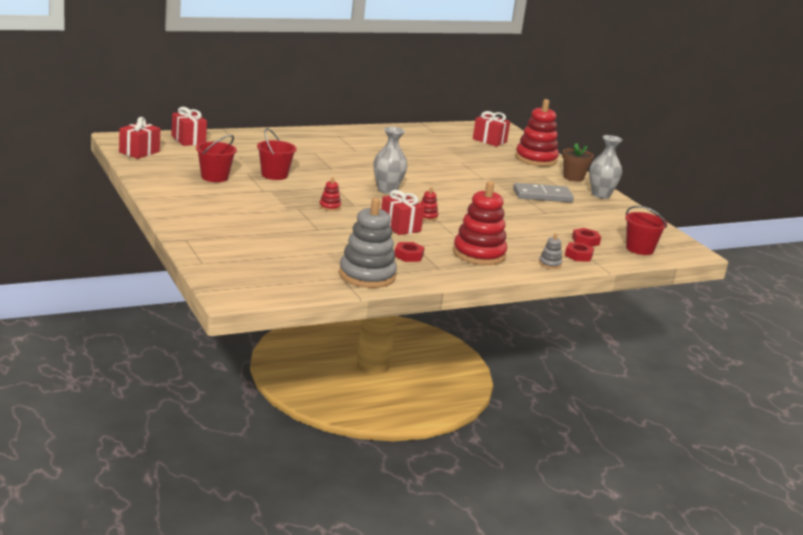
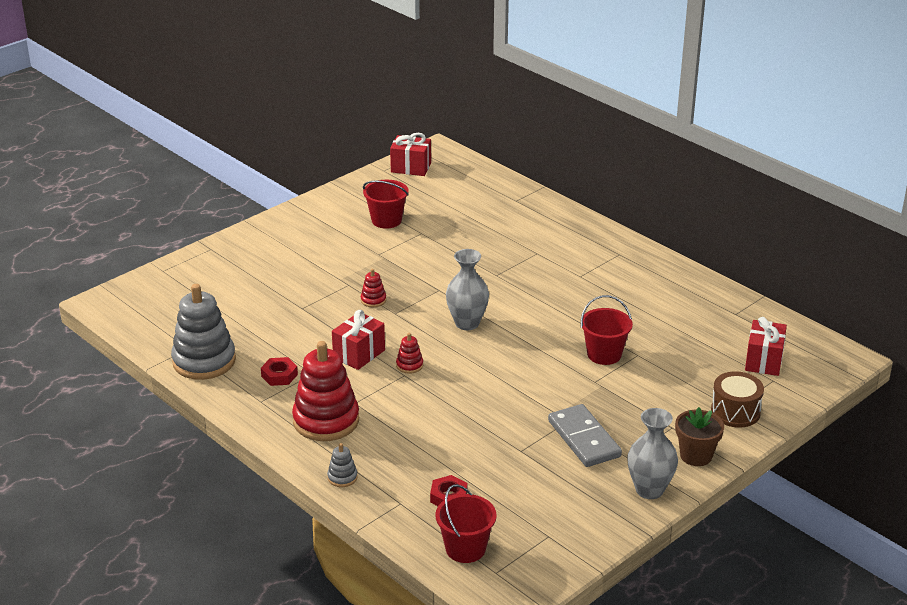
camera: 75 degrees right, 10 degrees up
(188, 140) = (479, 179): red gift -> none
(274, 175) = (432, 248): red bucket -> red bucket (604, 354)
(536, 159) = (735, 412): red stacking toy -> brown drum
(578, 255) = (391, 497): red nut -> none

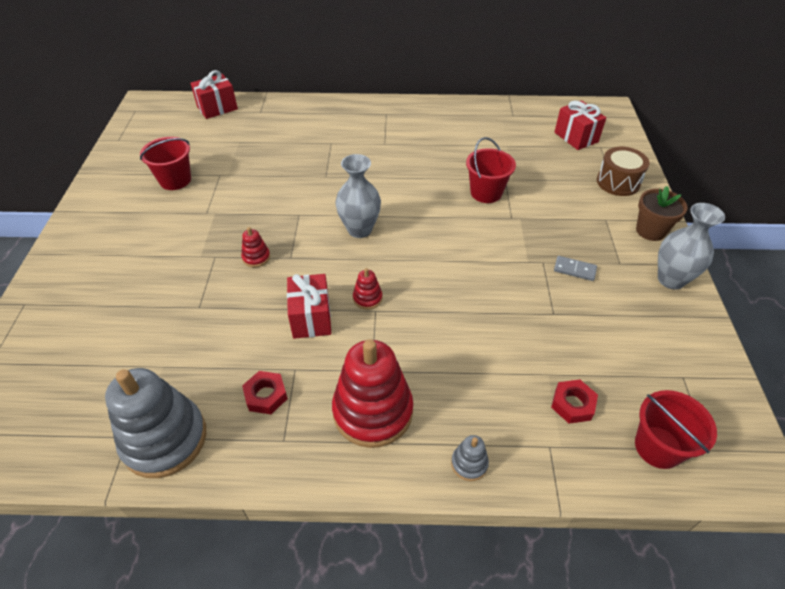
camera: 45 degrees left, 15 degrees up
(411, 167) = (140, 127): red gift -> red gift (217, 108)
(583, 439) = (574, 270): grey domino -> grey domino, size x0.50

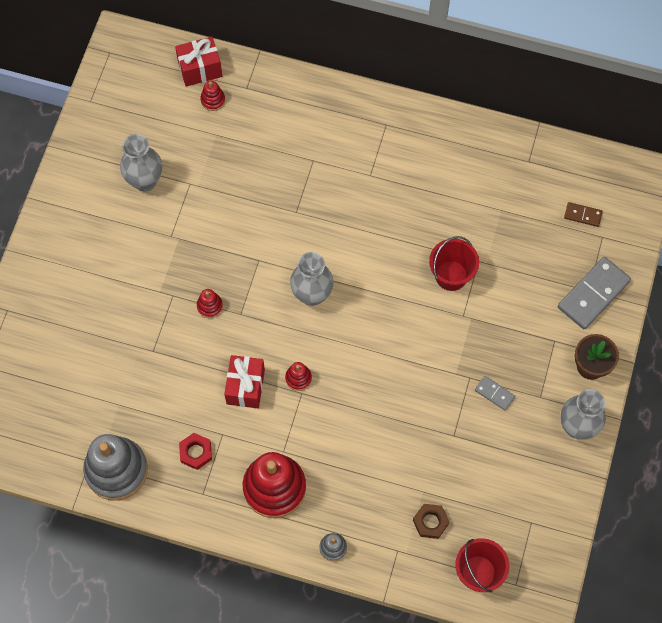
camera: 15 degrees right, 20 degrees up
(175, 180) = (145, 181): red bucket -> grey vase
(232, 123) = (213, 100): none -> red stacking toy
(572, 404) = (430, 522): red nut -> brown nut
(576, 137) = (583, 215): red gift -> brown domino
(618, 182) = (593, 294): brown drum -> grey domino

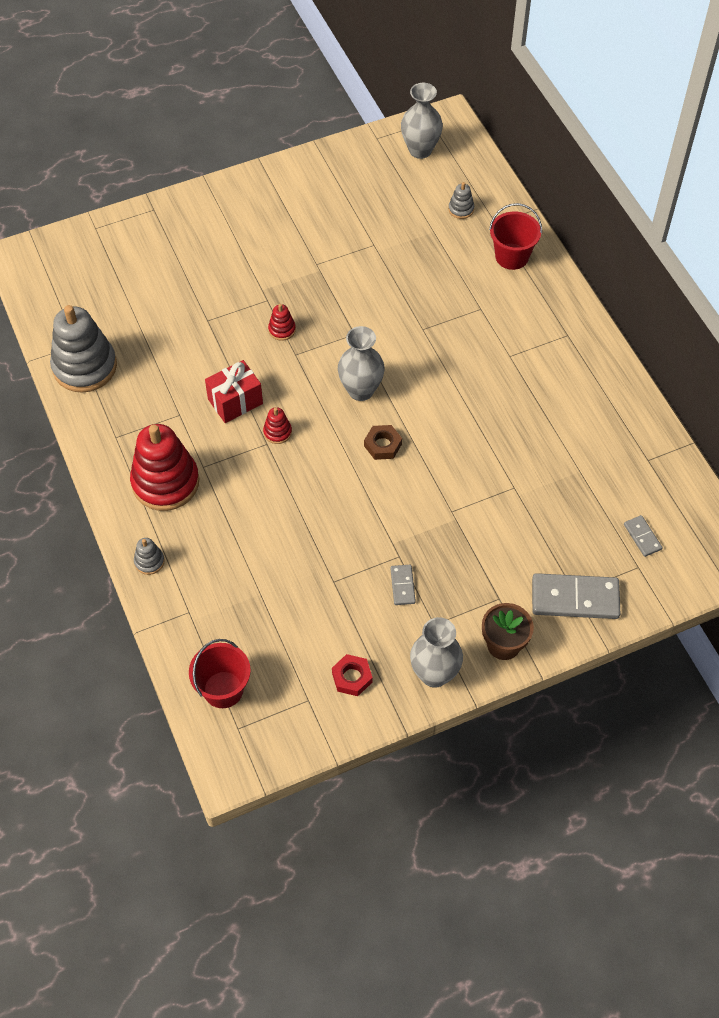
camera: 50 degrees right, 10 degrees down
(145, 181) = (346, 216): grey vase -> grey vase (420, 150)
(196, 452) = (147, 408): red nut -> red nut (352, 677)
(200, 69) = (478, 183): red gift -> none
(213, 100) = (461, 209): red stacking toy -> grey stacking toy
(430, 522) = (237, 619): brown nut -> brown nut (383, 445)
(451, 275) = (479, 476): red bucket -> red bucket (512, 256)
(583, 215) = (642, 537): brown domino -> grey domino

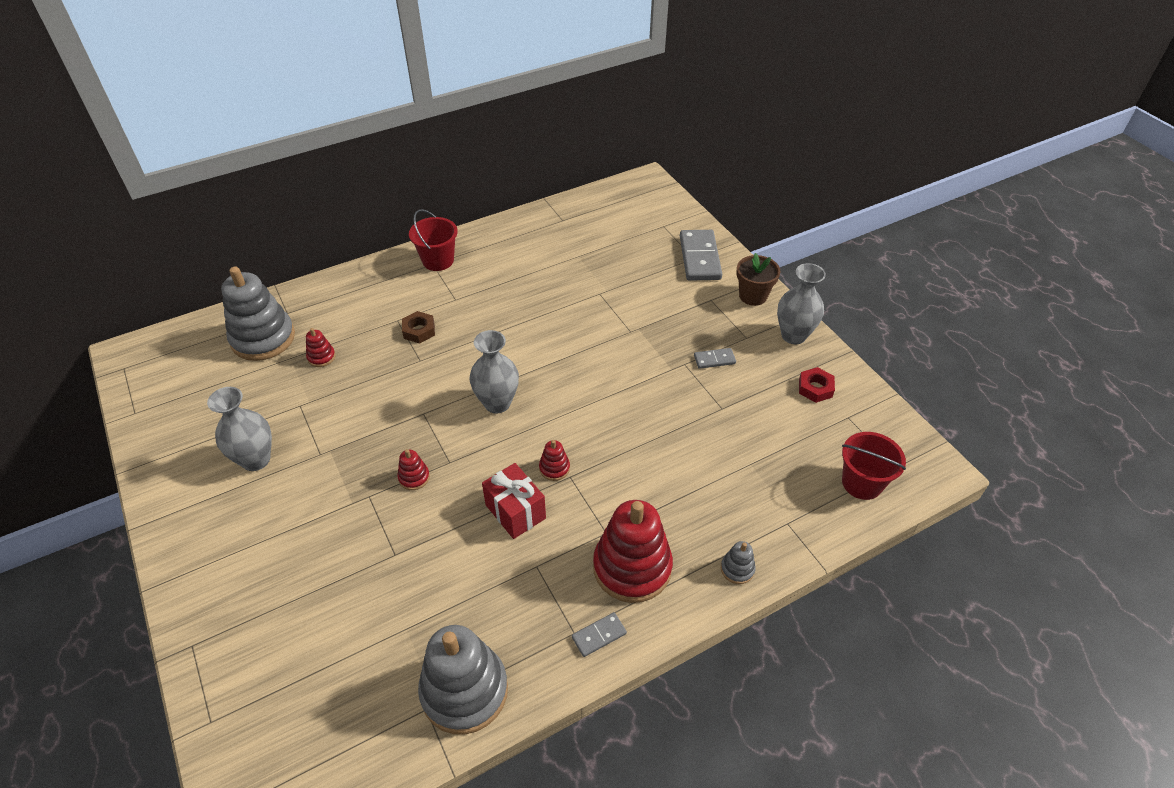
camera: 95 degrees left, 10 degrees down
(383, 445) = (563, 382): brown nut -> brown nut (419, 330)
(420, 150) = (166, 374): grey vase -> grey vase (256, 459)
(433, 254) = (321, 357): none -> red stacking toy
(461, 209) = (263, 338): grey stacking toy -> grey stacking toy, size x2.32
(512, 256) = (334, 300): red bucket -> red bucket (438, 260)
(642, 537) = (635, 223): grey domino -> grey domino (599, 635)

